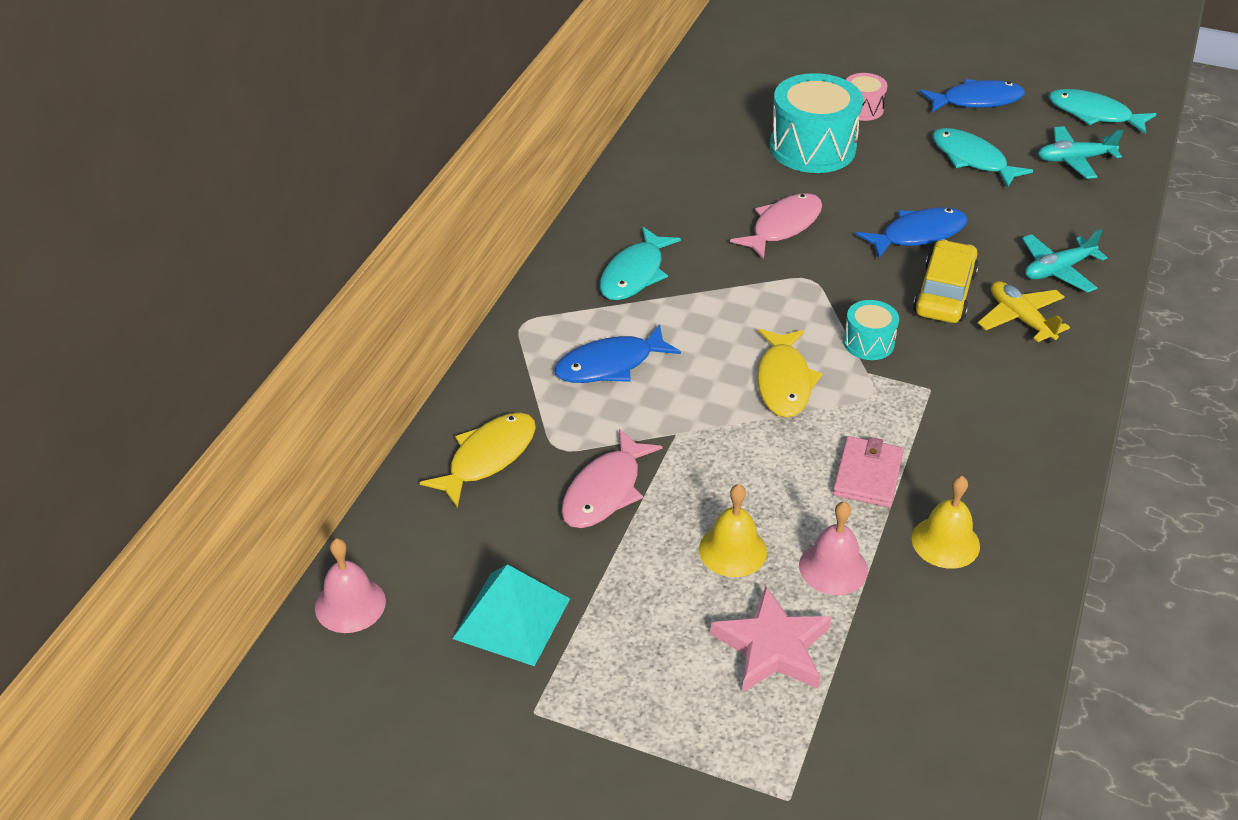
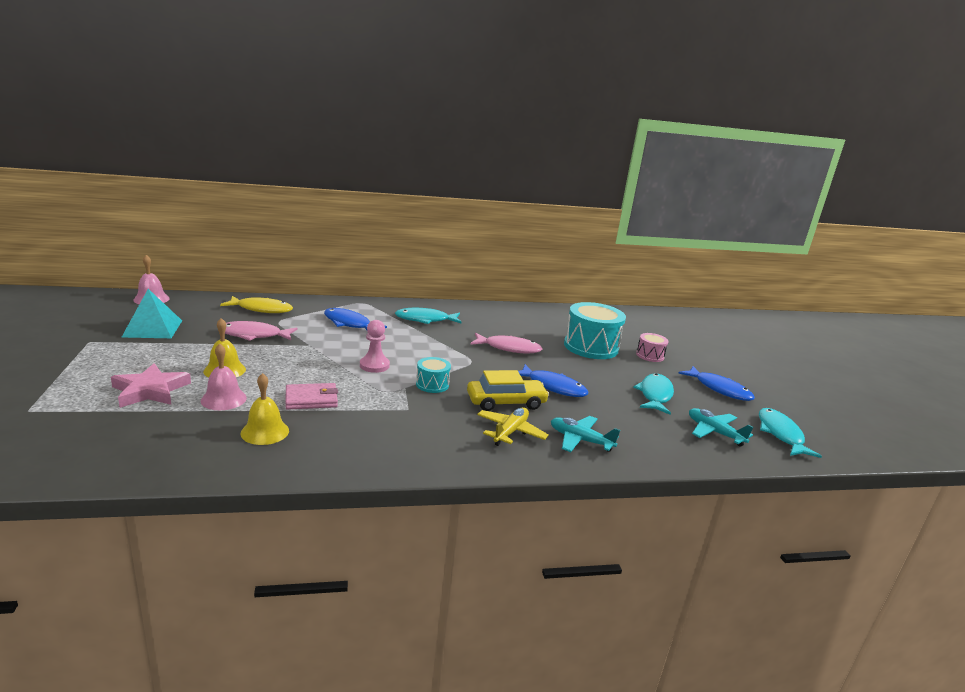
camera: 55 degrees right, 20 degrees down
(784, 381) = (374, 365): yellow fish -> pink pawn

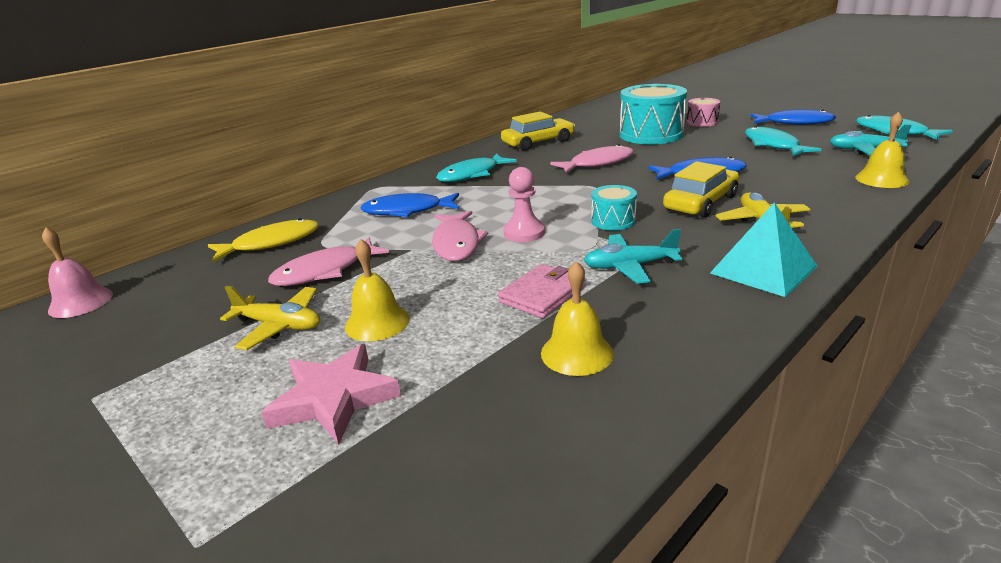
camera: 30 degrees left, 5 degrees up
(153, 328) = (164, 331): turquoise pyramid -> turquoise pyramid (763, 269)
(191, 350) = (279, 326): none -> yellow plane
(223, 399) = (450, 351): pink bell -> none
(333, 353) = (456, 243): none -> pink fish
(507, 318) = (538, 142): none -> yellow car
(580, 440) = (816, 200): turquoise plane -> turquoise plane (629, 266)
(665, 454) = (881, 179): none -> yellow bell

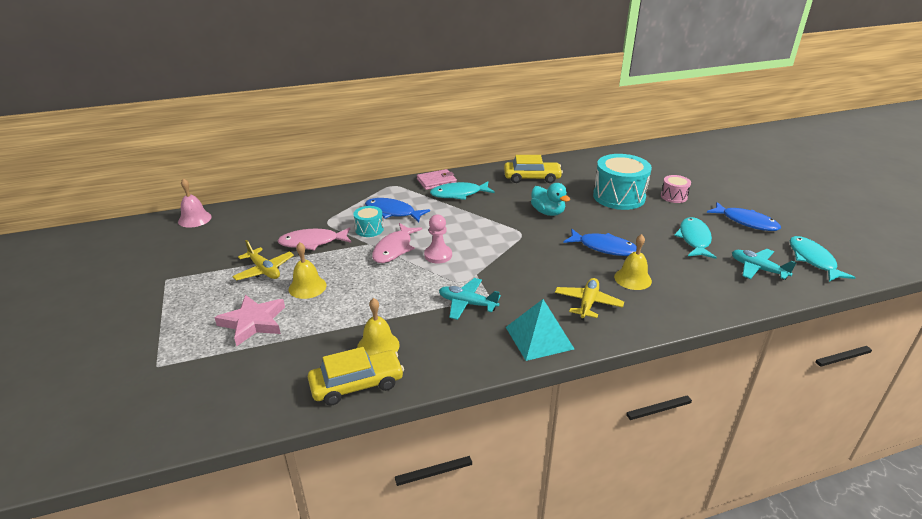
camera: 25 degrees right, 5 degrees up
(271, 243) = (304, 211): yellow fish -> none
(542, 294) = (401, 303): pink wallet -> pink wallet (436, 181)
(597, 163) = (548, 212): pink fish -> turquoise duck
(613, 221) = (498, 266): turquoise drum -> turquoise drum (369, 229)
(701, 203) = (570, 272): yellow car -> yellow car (357, 384)
(881, 179) = (726, 300): yellow bell -> yellow bell (632, 278)

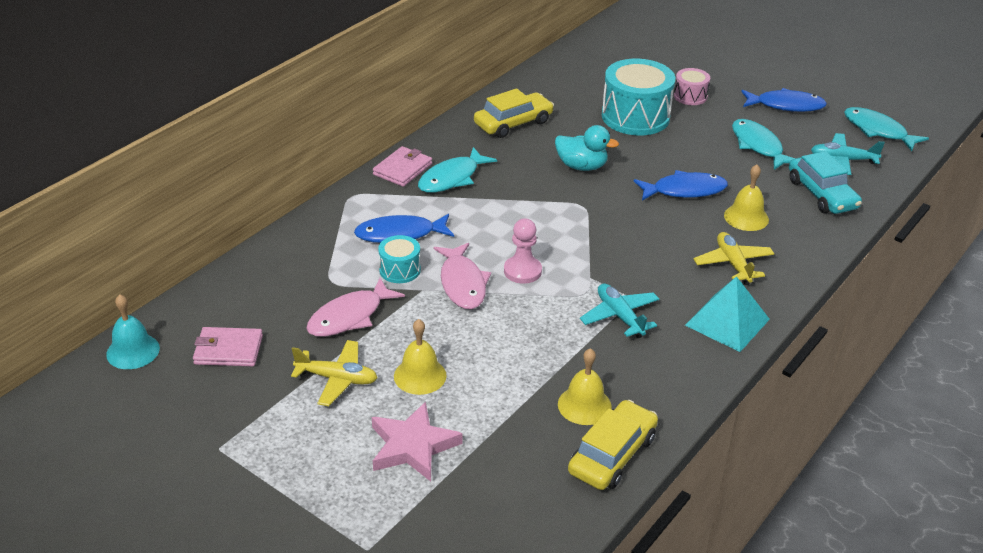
camera: 35 degrees left, 5 degrees up
(194, 219) = (133, 351): pink bell -> turquoise bell
(234, 235) = (228, 350): none -> pink wallet
(467, 304) = (619, 316): turquoise plane -> turquoise plane turned 75 degrees clockwise
(713, 285) = (821, 194): none -> turquoise car

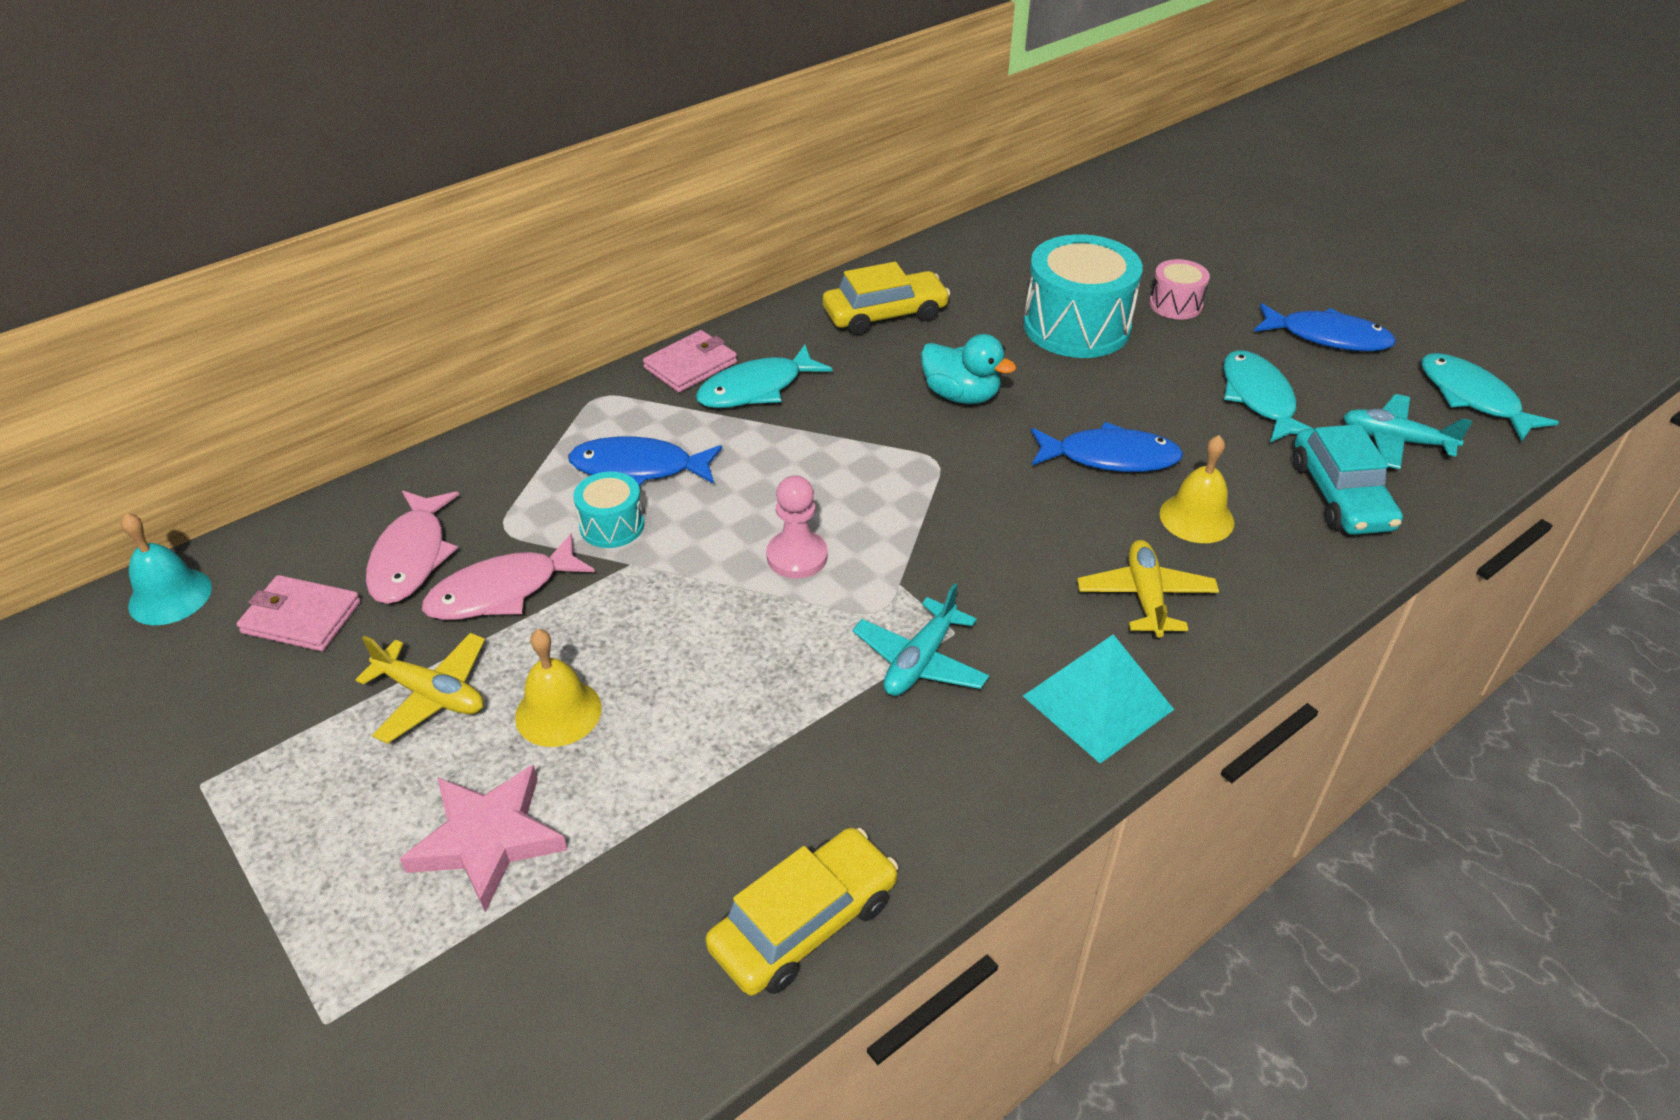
camera: 15 degrees right, 5 degrees up
(462, 283) = (695, 563): pink fish -> pink fish (411, 557)
(584, 405) = (796, 816): yellow bell -> none
(619, 316) = (920, 661): turquoise plane -> turquoise plane turned 135 degrees counterclockwise

